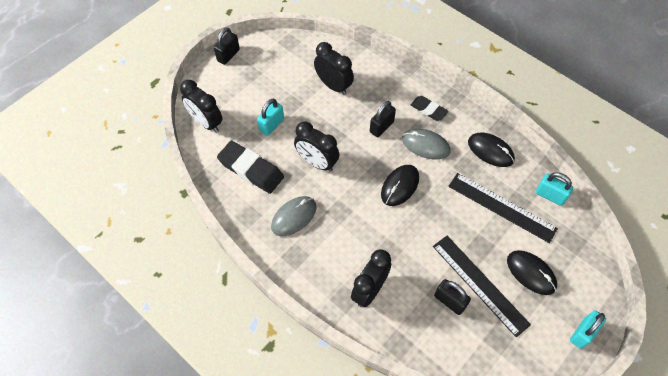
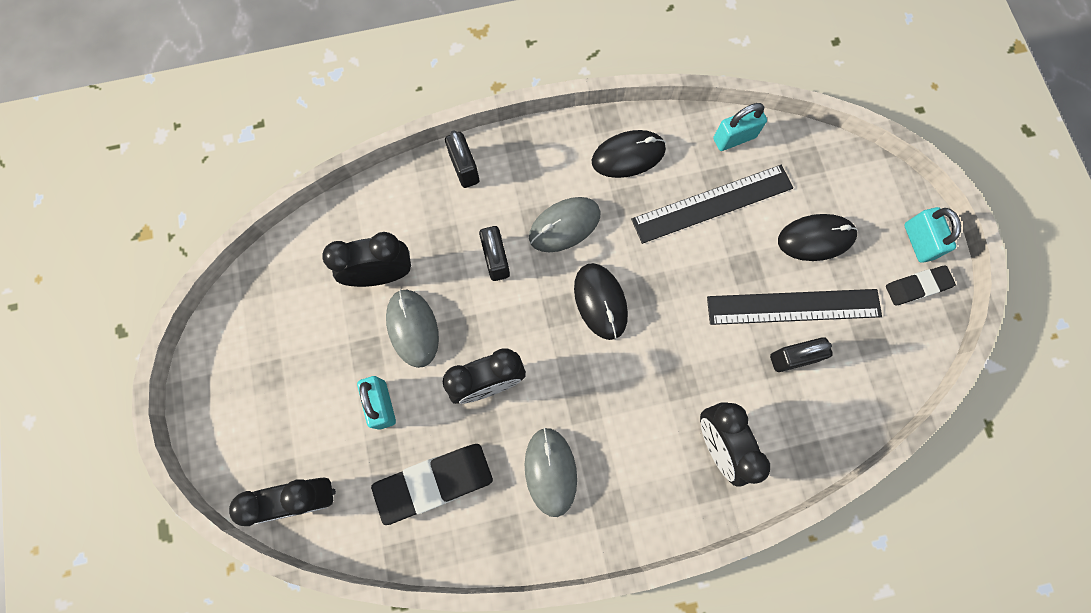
camera: 55 degrees left, 15 degrees up
(228, 55) = (207, 387): black padlock -> black padlock (464, 168)
(318, 114) = (413, 328): none -> grey mouse
(428, 110) = (514, 182): black eraser -> black eraser (917, 286)

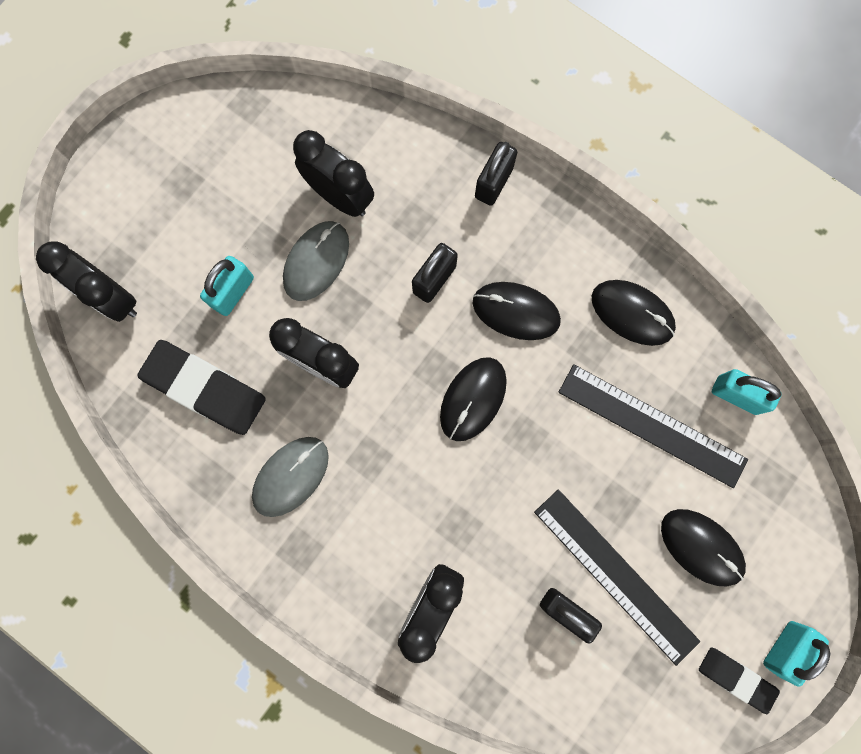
camera: 50 degrees right, 5 degrees up
(564, 225) = (516, 311): grey mouse -> black mouse

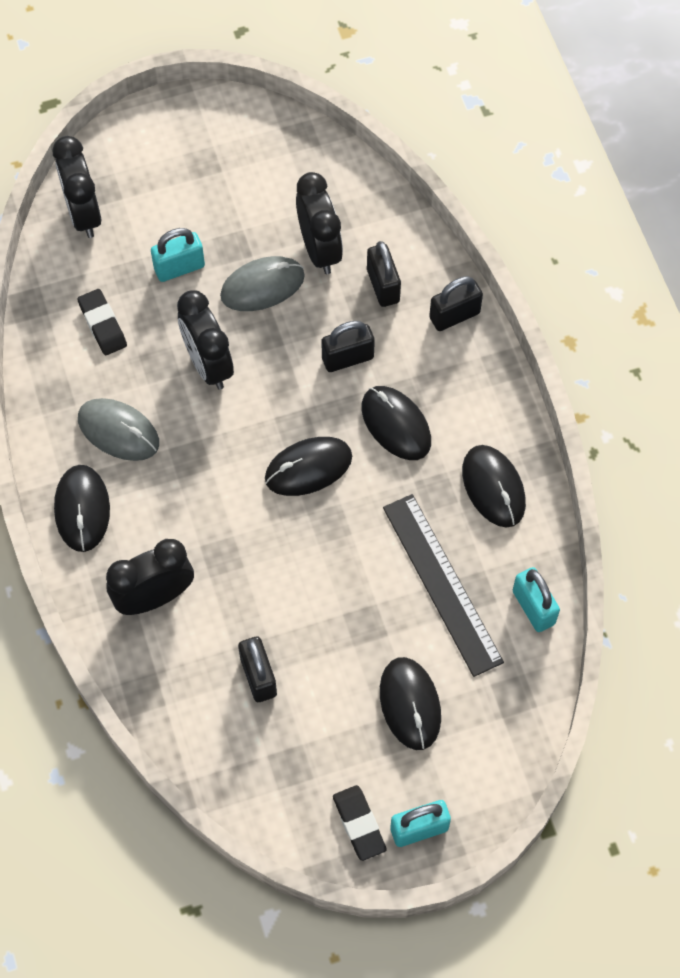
camera: 35 degrees right, 15 degrees down
(205, 389) = (102, 325): black eraser -> black eraser, size x0.59
(291, 476) = (118, 431): grey mouse -> grey mouse turned 45 degrees clockwise
(312, 568) = (82, 509): none -> black mouse
(416, 195) = (383, 286): none -> black padlock
(615, 575) = (321, 677): black ruler -> none

